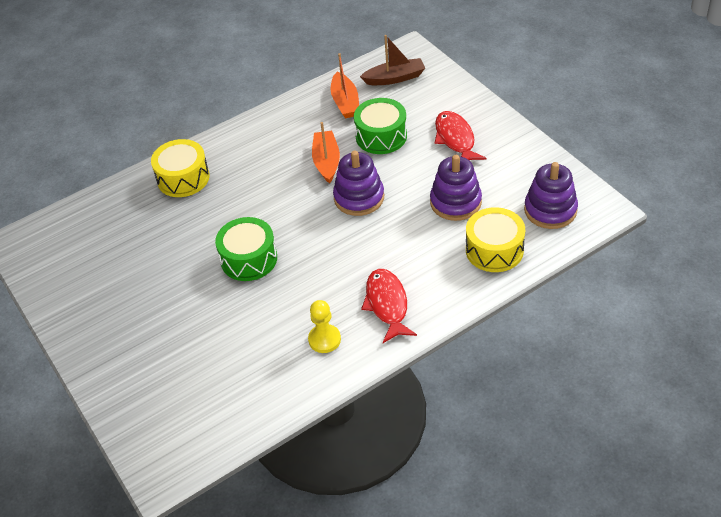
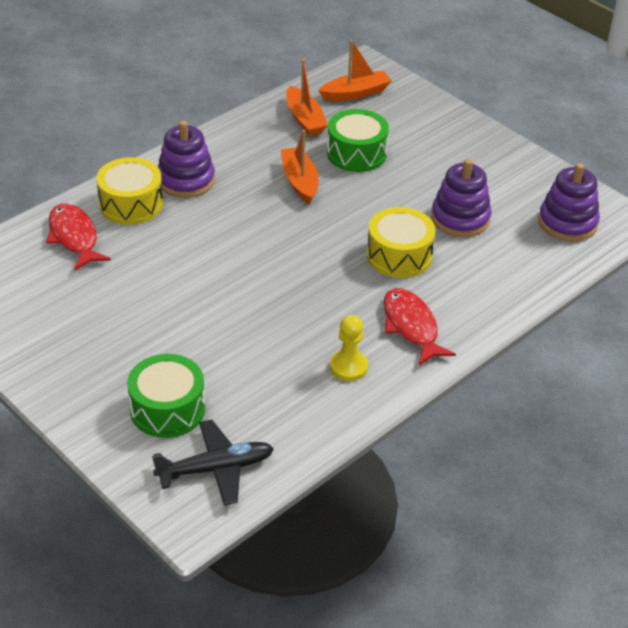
camera: 15 degrees left, 5 degrees down
(192, 427) = (215, 469): none -> black plane
(249, 259) = (235, 287): green drum -> green drum (167, 409)
(359, 198) = (348, 218): purple stacking toy -> purple stacking toy (186, 180)
(394, 78) = (355, 93): brown boat -> orange boat
(455, 139) = (442, 154): red fish -> red fish (74, 237)
(494, 250) = (517, 265): yellow drum -> yellow drum (399, 255)

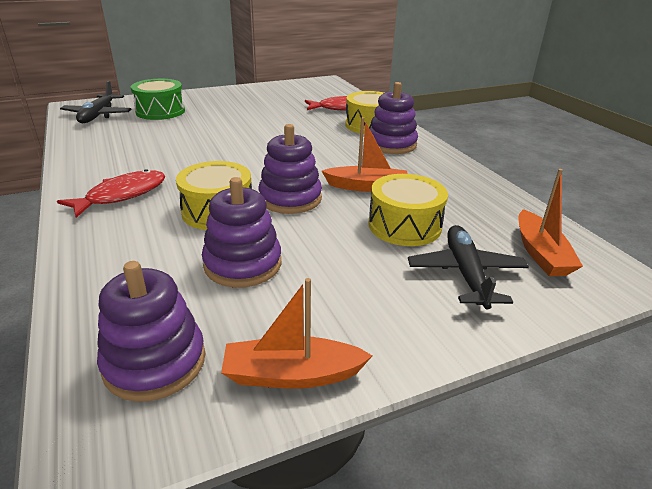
camera: 110 degrees right, 10 degrees down
(305, 119) = (480, 209): orange boat -> orange boat (292, 375)
(348, 367) = (117, 162): yellow pawn -> none
(350, 220) = (290, 198): none -> purple stacking toy
(356, 153) = (404, 226): green drum -> yellow drum
(403, 122) = (466, 274): none -> black plane
(411, 326) = (122, 195): red fish -> red fish turned 45 degrees counterclockwise

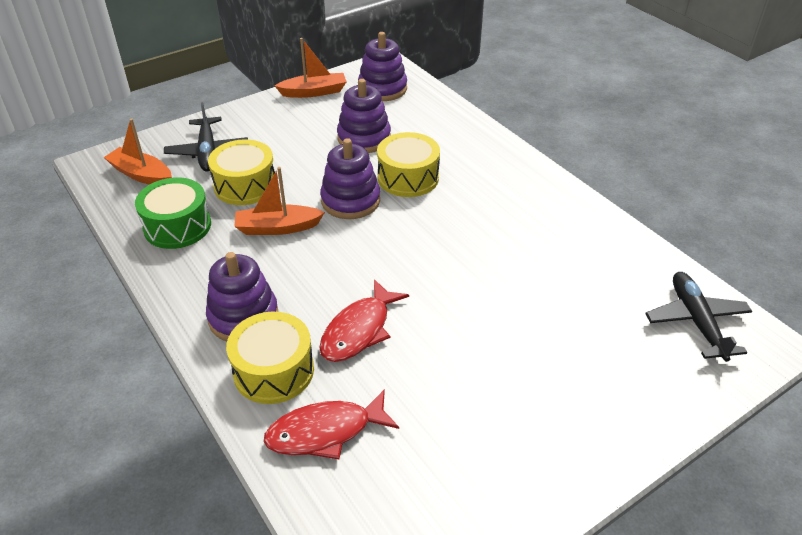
camera: 170 degrees right, 10 degrees up
(122, 195) = (503, 182): red fish -> red fish (359, 330)
(160, 111) = (622, 353): green drum -> green drum (177, 226)
(540, 253) = (141, 175): orange boat -> orange boat turned 45 degrees counterclockwise

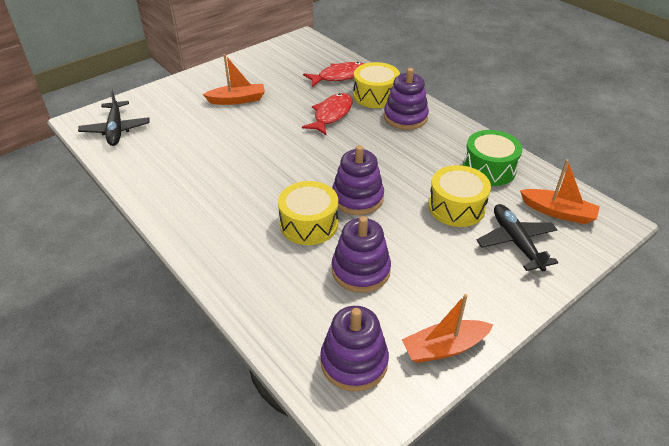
camera: 175 degrees right, 0 degrees up
(277, 228) = (410, 172): orange boat -> orange boat (237, 100)

